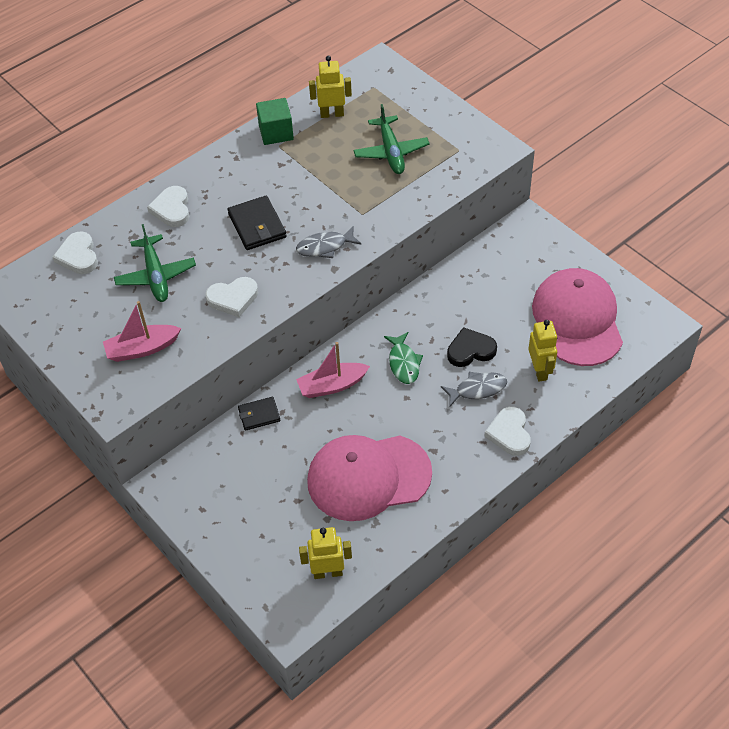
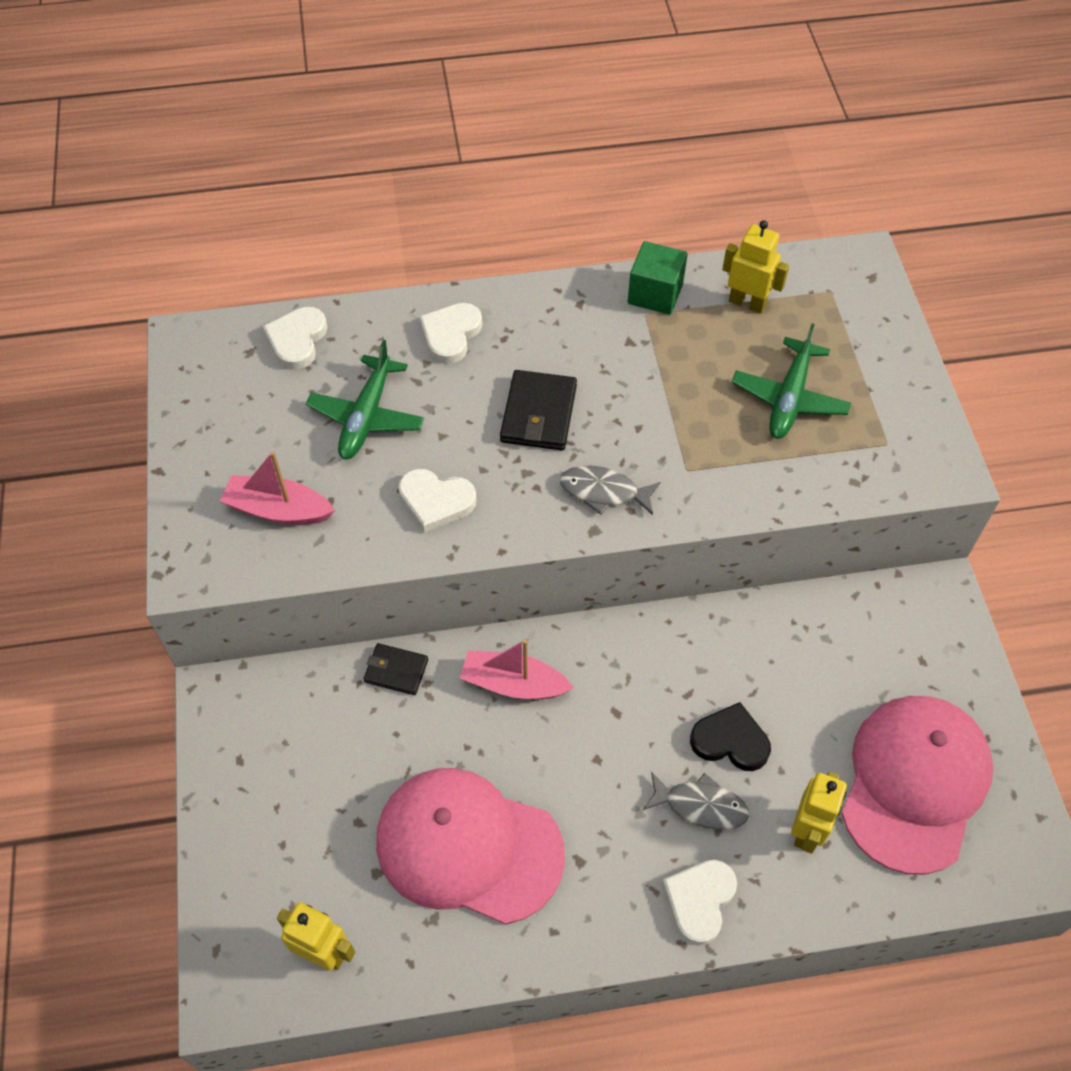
camera: 30 degrees right, 5 degrees up
(403, 363) = (627, 706): green fish -> none

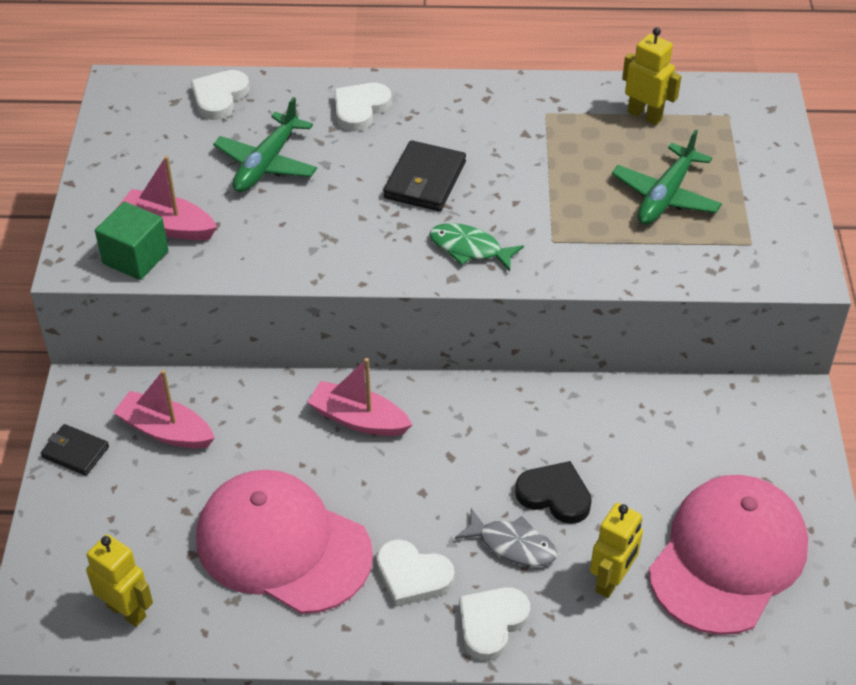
camera: 10 degrees right, 10 degrees down
(316, 730) = (166, 430): none -> pink boat
(396, 671) = (251, 393): black wallet -> black wallet (75, 452)
(436, 501) = (312, 237): white heart -> white heart (412, 576)
(604, 492) = (469, 249): grey fish -> green fish
(655, 293) = (559, 98): green cube -> green cube (135, 257)

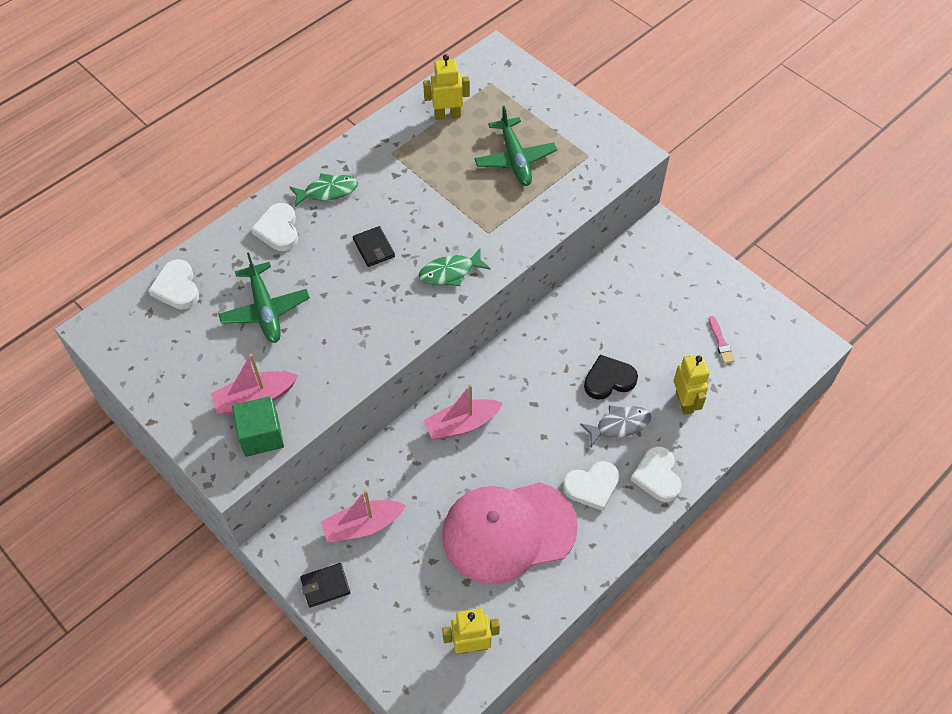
camera: 45 degrees left, 10 degrees up
(425, 180) = (374, 248): black wallet -> black wallet, size x0.64
(444, 107) = (327, 191): none -> green fish
(728, 557) = (720, 342): pink cap -> pink brush

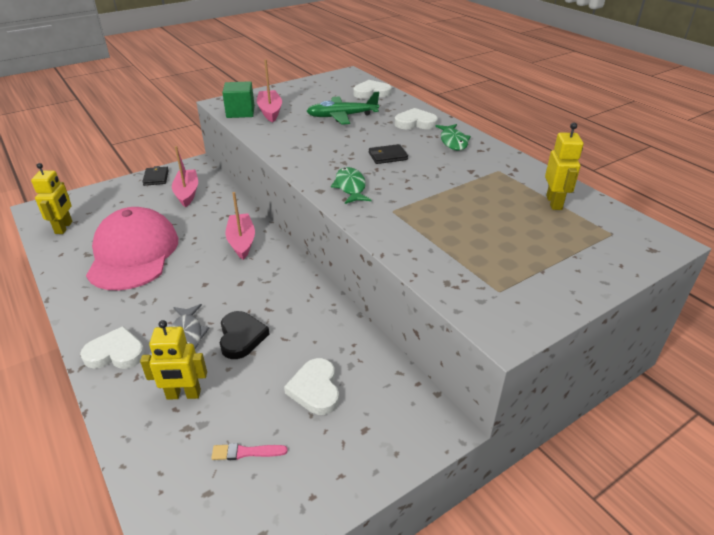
camera: 100 degrees right, 20 degrees down
(515, 159) = (492, 237): green plane -> none
(592, 486) = (137, 306): white heart -> white heart (315, 389)

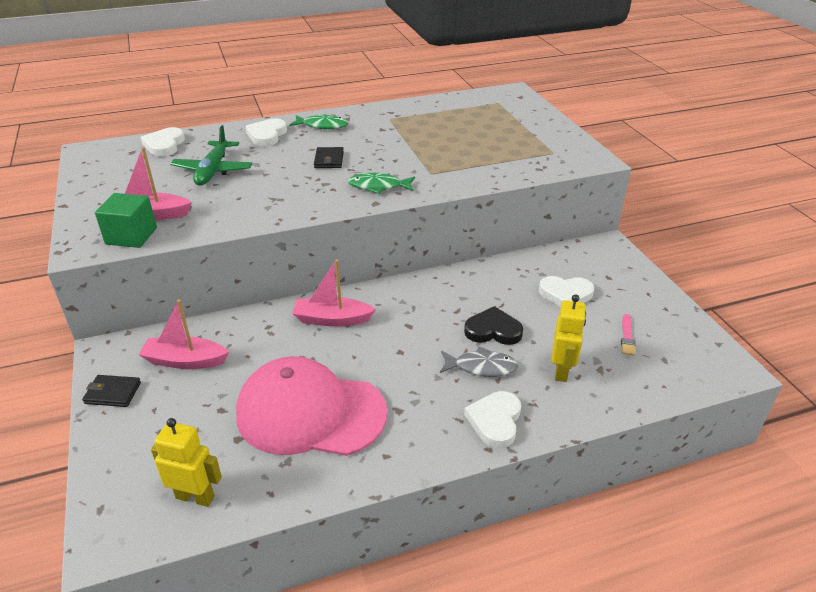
camera: 75 degrees left, 0 degrees up
(554, 203) = (450, 110): yellow robot -> none

